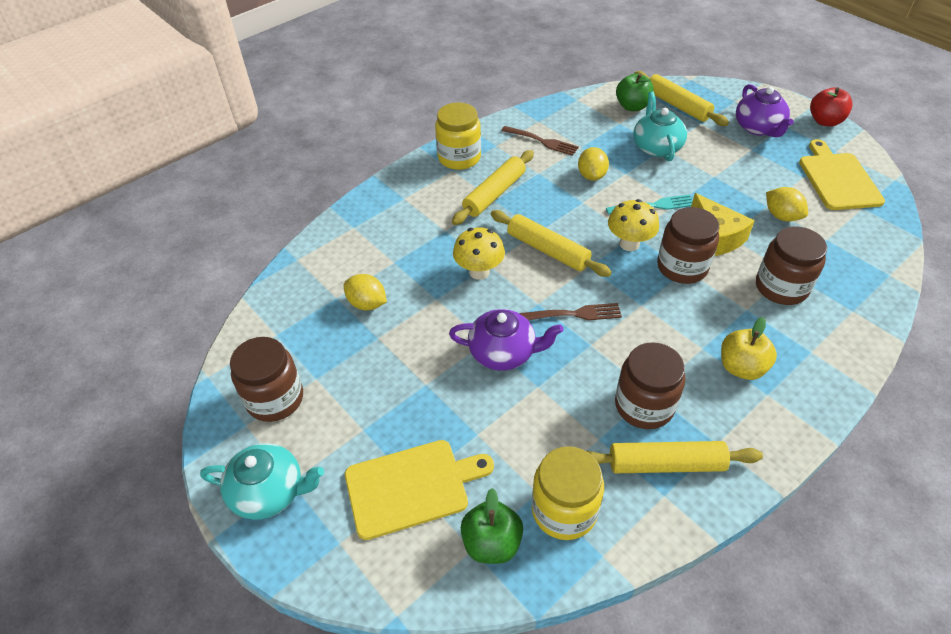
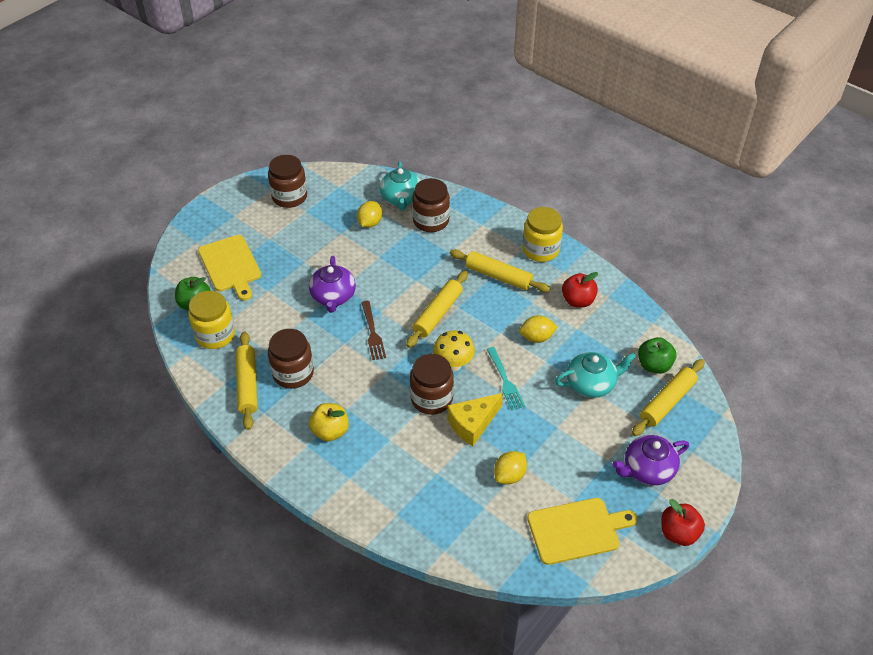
camera: 80 degrees right, 0 degrees up
(270, 492) = (227, 208): turquoise teapot -> turquoise teapot (401, 199)
(479, 272) = (408, 276): yellow mushroom -> none
(541, 141) = (578, 301): brown fork -> red apple
(781, 287) = (417, 465): brown jar -> brown jar (431, 221)

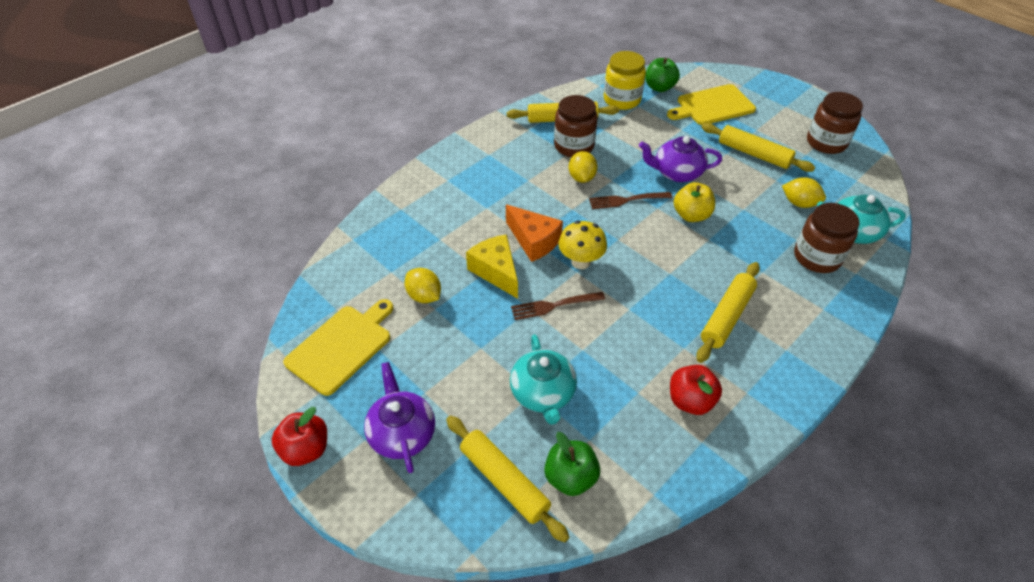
camera: 95 degrees right, 0 degrees up
(330, 431) = (502, 169): yellow apple -> yellow apple (691, 215)
(431, 399) = (534, 241): brown jar -> orange cheese
(438, 314) = (657, 254): yellow rolling pin -> yellow rolling pin (753, 154)
(505, 380) = (554, 305): turquoise fork -> brown fork
(537, 337) = (622, 345): yellow lemon -> yellow lemon (581, 178)
(540, 250) = (786, 369): yellow jar -> none
(577, 530) = (341, 346): yellow cutting board -> yellow cutting board turned 135 degrees counterclockwise

